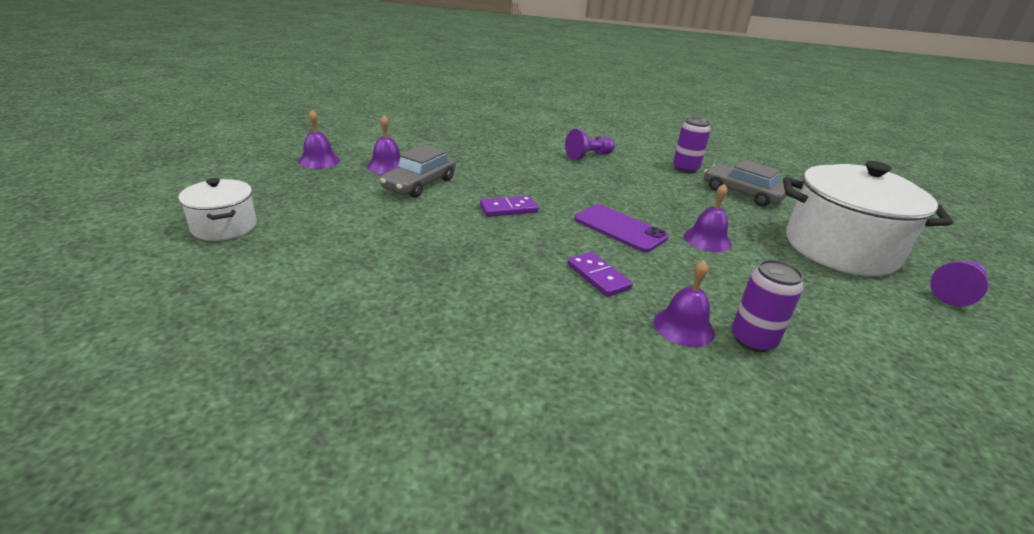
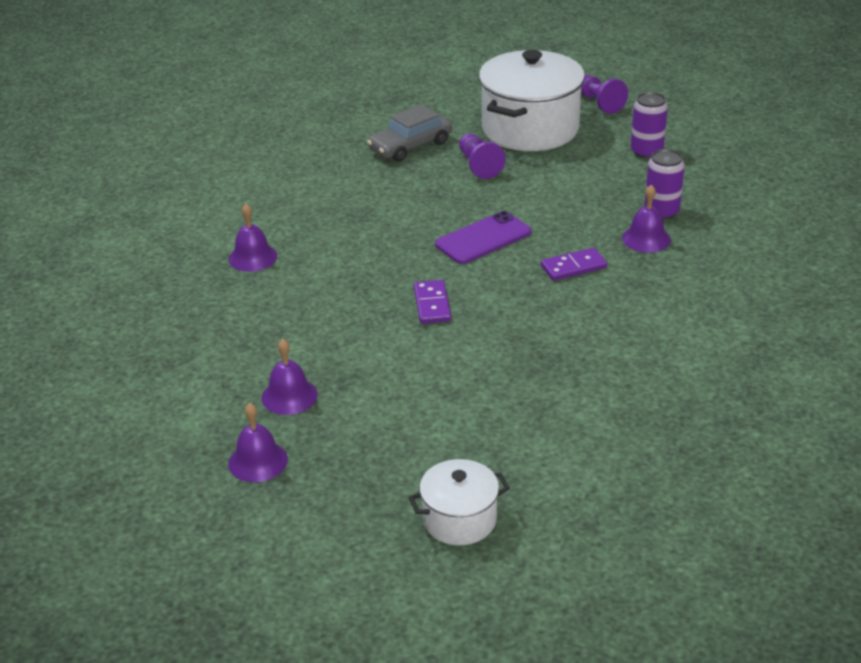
camera: 75 degrees left, 5 degrees up
(419, 184) = (354, 368): grey car -> none
(588, 156) = (285, 226): purple pawn -> purple pawn (479, 165)
(685, 169) = (338, 165): purple can -> purple can (646, 152)
(707, 239) = (509, 193): purple bell -> purple bell (253, 257)

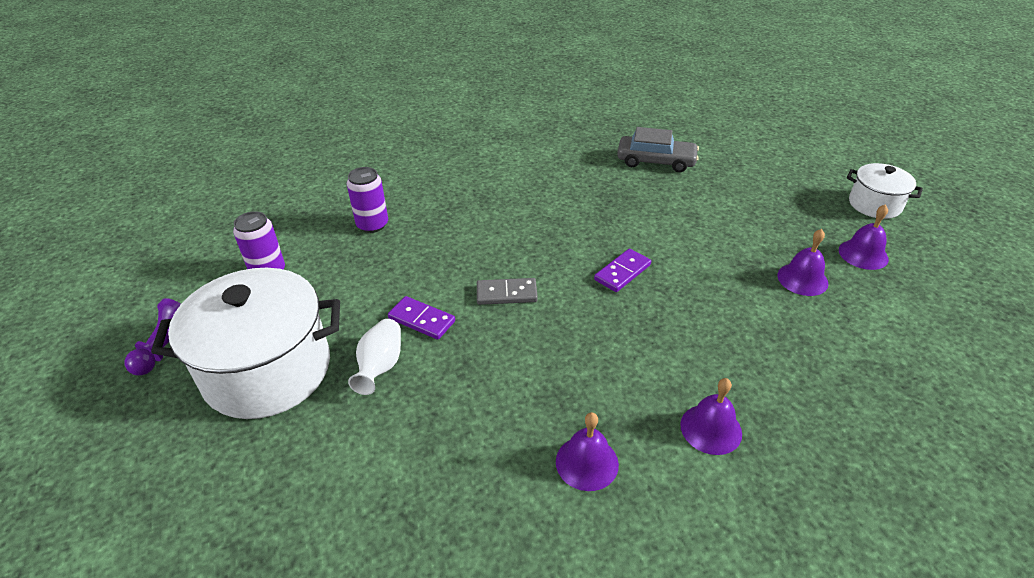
camera: 130 degrees left, 5 degrees up
(410, 146) = (380, 451): grey car -> grey car (656, 161)
(459, 519) = (768, 166): white pot -> white pot (874, 204)
(479, 165) = (380, 366): purple pawn -> white vase
(483, 238) = (506, 294): purple phone -> grey domino
(573, 267) = (494, 231): purple domino -> purple domino (421, 320)
(646, 239) = (420, 216): purple bell -> purple bell (587, 462)

